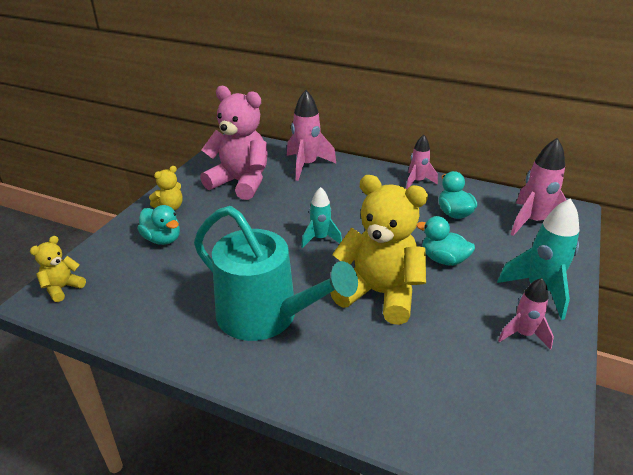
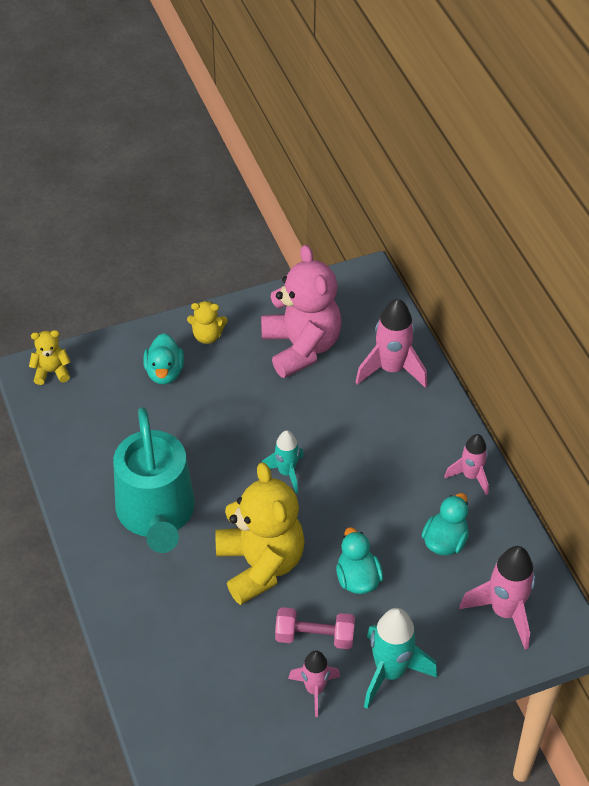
camera: 45 degrees right, 15 degrees up
(472, 306) = (314, 636): none -> pink dumbbell

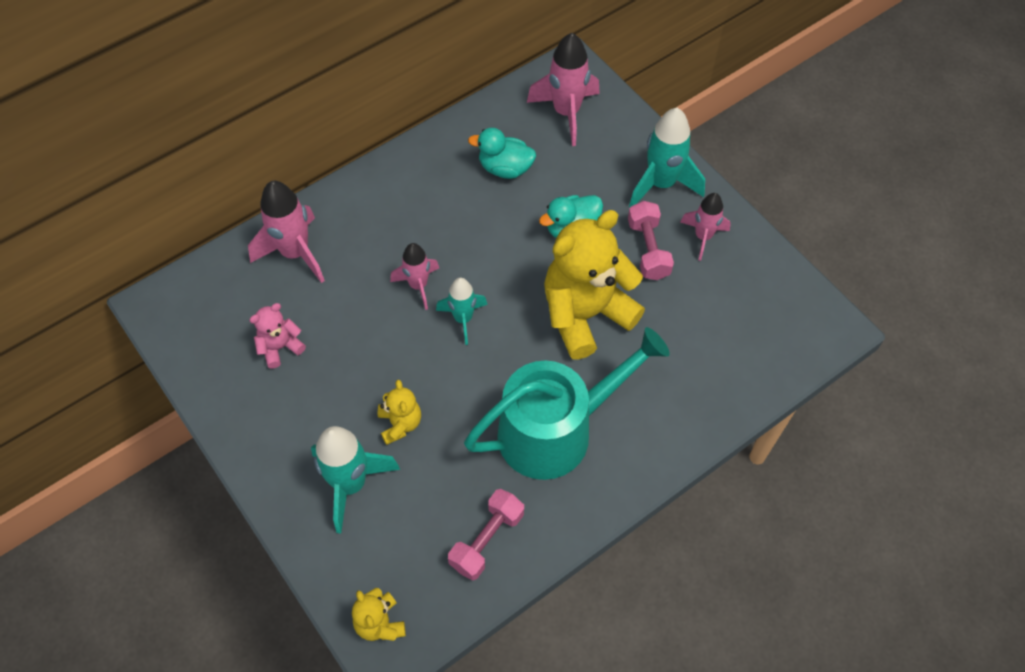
camera: 105 degrees left, 10 degrees up
(84, 446) = (487, 540): none -> pink dumbbell
(164, 372) = (350, 484): turquoise duck -> turquoise rocket
(207, 336) = (282, 453): yellow teddy bear -> yellow teddy bear (400, 424)
(301, 347) = (280, 347): pink teddy bear -> pink teddy bear, size x0.46
(471, 476) = (421, 161): pink rocket -> pink rocket (418, 285)

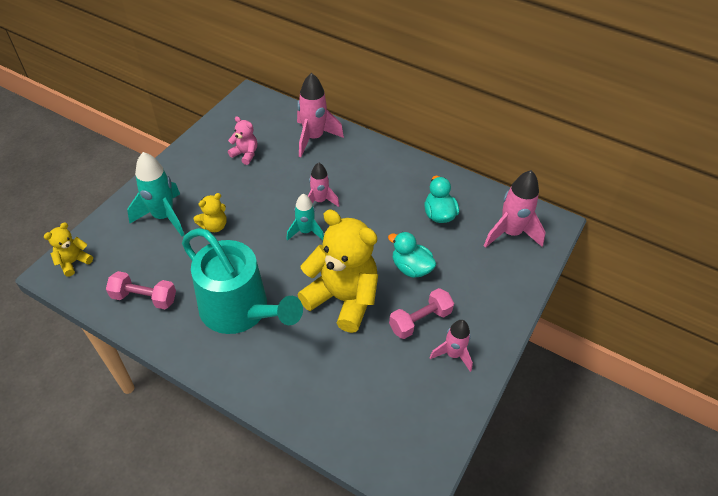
camera: 65 degrees right, 10 degrees down
(661, 184) = (485, 311): turquoise rocket -> none

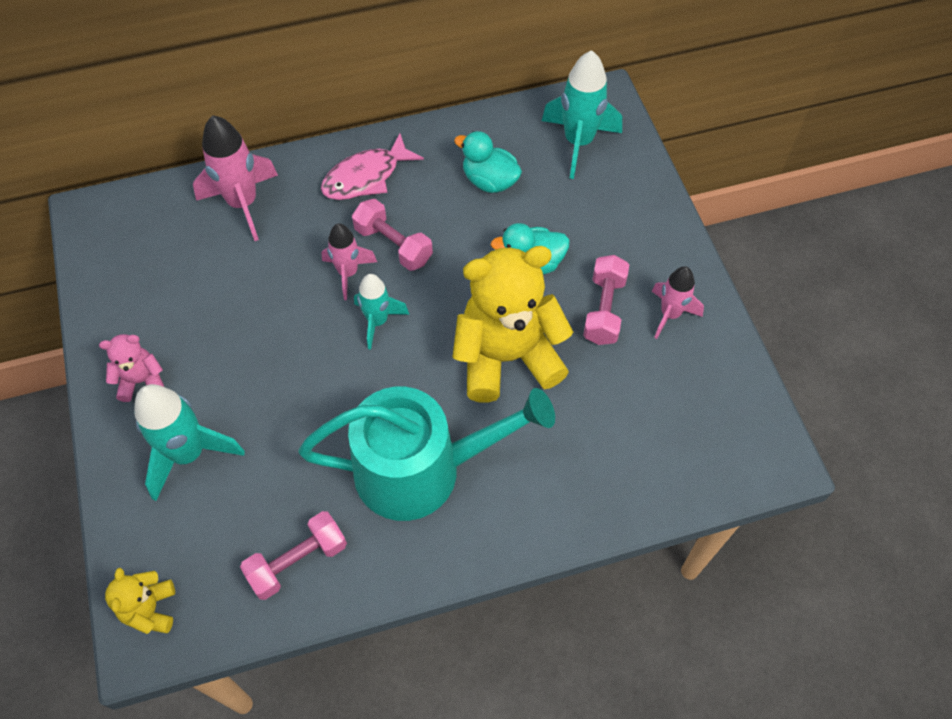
camera: 45 degrees left, 10 degrees up
(214, 226) = (266, 408): yellow teddy bear -> none
(245, 154) = (185, 292): pink teddy bear -> pink teddy bear (141, 381)
(355, 206) = (393, 245): none -> pink dumbbell
(381, 168) = (366, 177): none -> pink fish
(510, 233) = (578, 143): pink rocket -> turquoise rocket

